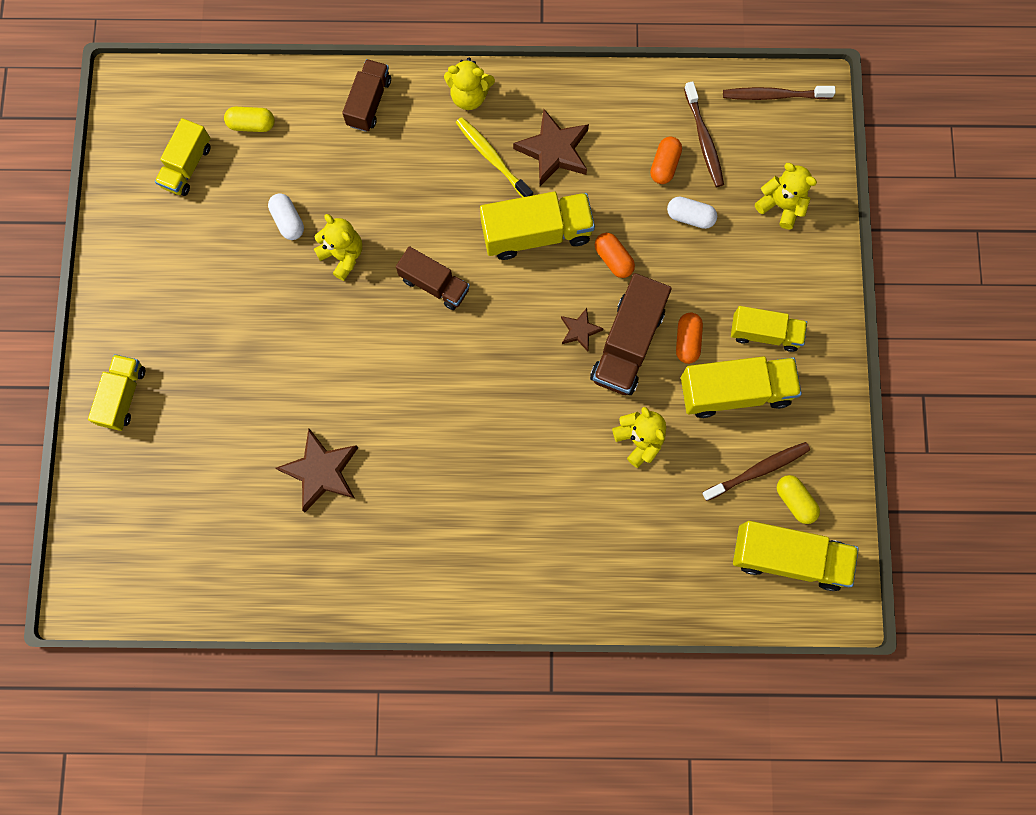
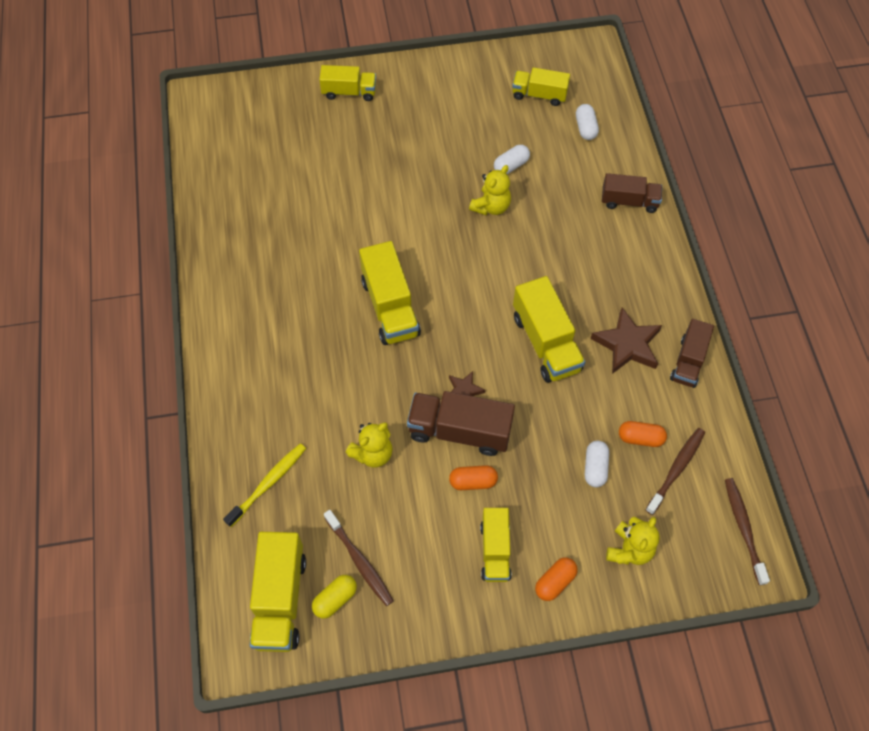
camera: 80 degrees right, 15 degrees down
(252, 124) = (585, 128): yellow capsule -> white capsule
(321, 471) = (310, 223): brown star -> none
(434, 284) = (481, 274): brown truck -> brown truck (688, 361)
(469, 96) = (658, 272): yellow teddy bear -> none
(492, 158) = (606, 298): yellow toothbrush -> yellow toothbrush (268, 483)
(613, 259) = (537, 408): orange capsule -> orange capsule (555, 582)
(704, 140) = (676, 469): brown toothbrush -> brown toothbrush turned 150 degrees clockwise
(735, 391) = (432, 530): yellow truck -> yellow truck (390, 307)

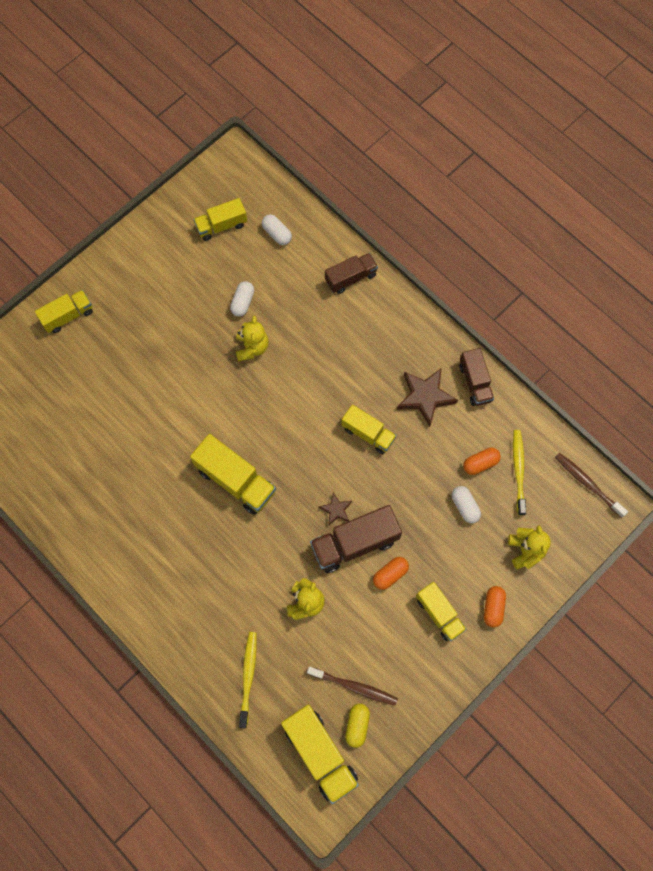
camera: 35 degrees left, 10 degrees up
(546, 343) = (368, 433): yellow truck -> yellow truck, size x0.65
(676, 469) = (518, 470): brown toothbrush -> yellow toothbrush

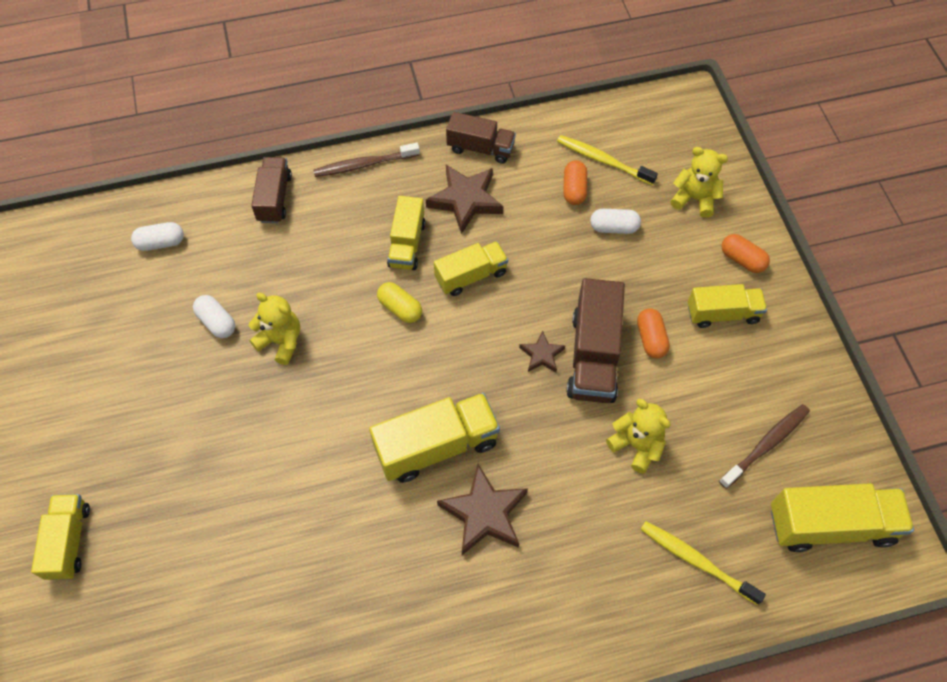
camera: 60 degrees left, 10 degrees down
(208, 532) = (484, 513): none -> brown star
(221, 226) = (101, 295): yellow truck -> yellow truck (407, 244)
(357, 725) = (814, 465): yellow capsule -> yellow capsule (400, 308)
(587, 483) = (653, 111): brown toothbrush -> brown toothbrush (364, 164)

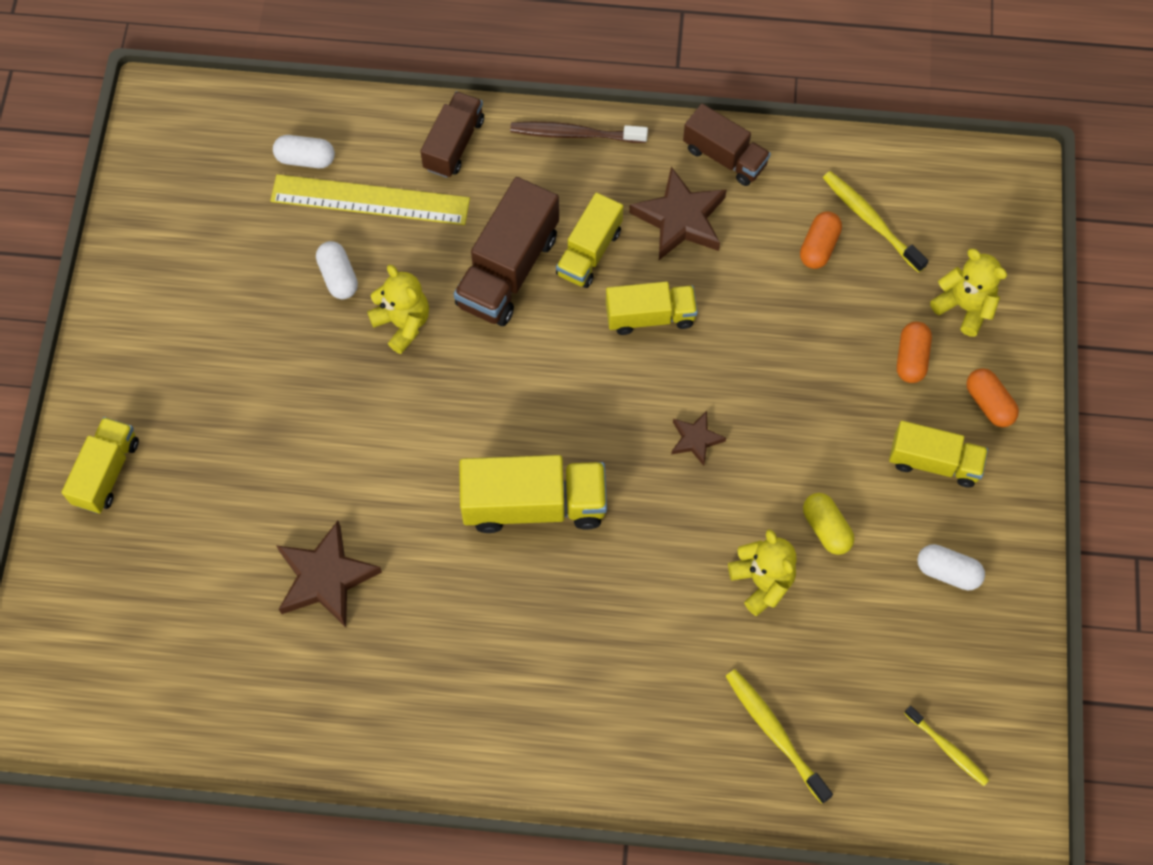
camera: 20 degrees right, 5 degrees up
(223, 257) = (370, 200): none -> yellow ruler
(400, 308) = (552, 329): yellow capsule -> yellow capsule (826, 528)
(484, 513) = (558, 597): brown star -> brown star (325, 577)
(593, 356) = (756, 461): brown truck -> brown truck (508, 270)
(614, 227) = (847, 312): white capsule -> white capsule (947, 572)
(651, 339) = (833, 463): orange capsule -> orange capsule (911, 358)
(766, 445) = (914, 633): brown toothbrush -> none
(830, 525) = (947, 749): yellow truck -> yellow toothbrush

